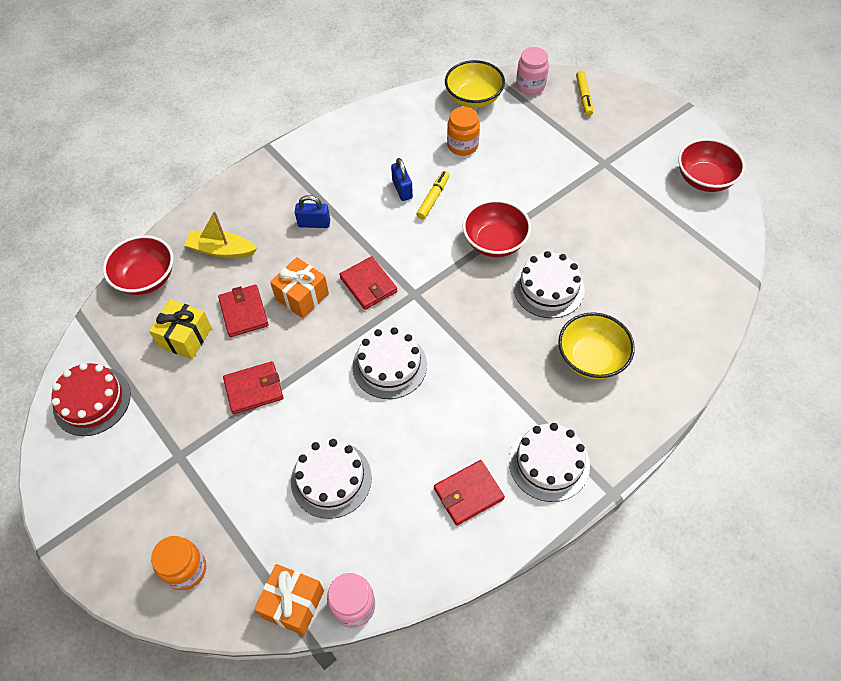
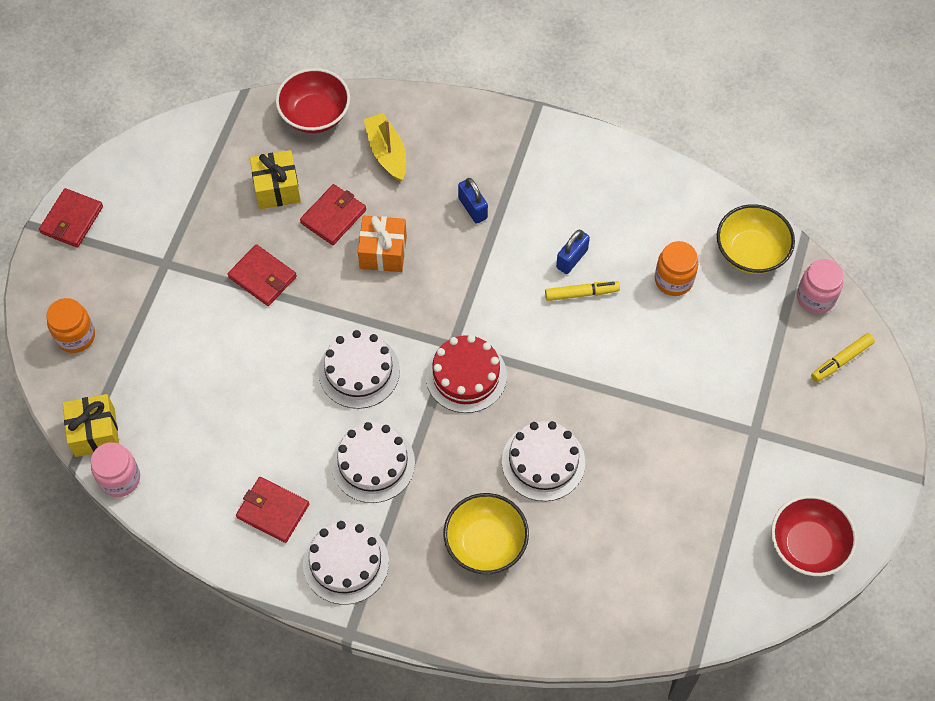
camera: 55 degrees right, 5 degrees up
(92, 401) = (172, 163): red cake -> red cake (466, 375)
(293, 604) = (95, 432): orange gift -> yellow gift
(331, 479) = (217, 393): white cake -> white cake (373, 463)
(368, 285) = (435, 299): red wallet -> red wallet (72, 220)
(495, 242) = (566, 381): red bowl -> none

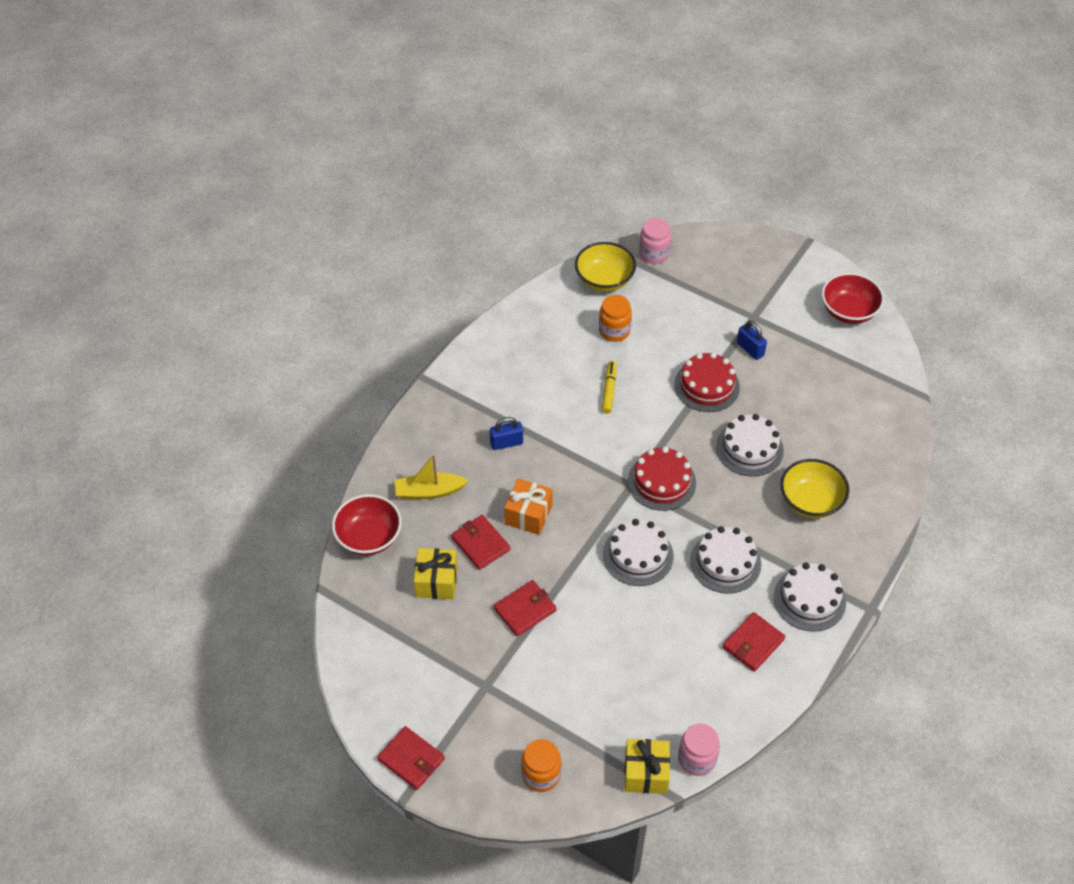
camera: 75 degrees left, 10 degrees down
(571, 259) = (575, 389): blue padlock -> blue padlock (750, 349)
(623, 397) = (707, 386): none -> red cake
(841, 360) = (709, 254): yellow marker -> none

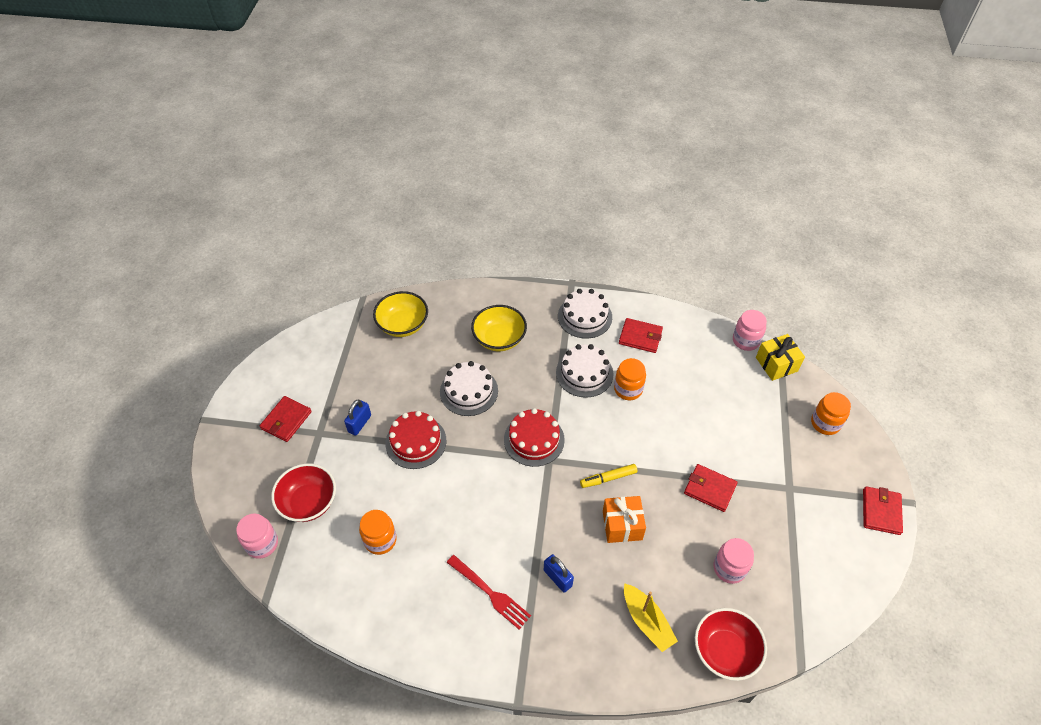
camera: 115 degrees left, 0 degrees up
(436, 581) = (729, 568): yellow gift -> pink jar
(480, 544) = (672, 550): red wallet -> red wallet (286, 420)
(521, 390) = (490, 593): none -> red fork
(604, 280) = (314, 576): yellow bowl -> yellow bowl (403, 325)
(609, 390) = (455, 516): yellow marker -> yellow marker (608, 478)
(638, 555) = (612, 430): white cake -> none
(684, 595) = (628, 389): none -> orange jar
(848, 311) = (287, 367): red bowl -> red bowl (308, 502)

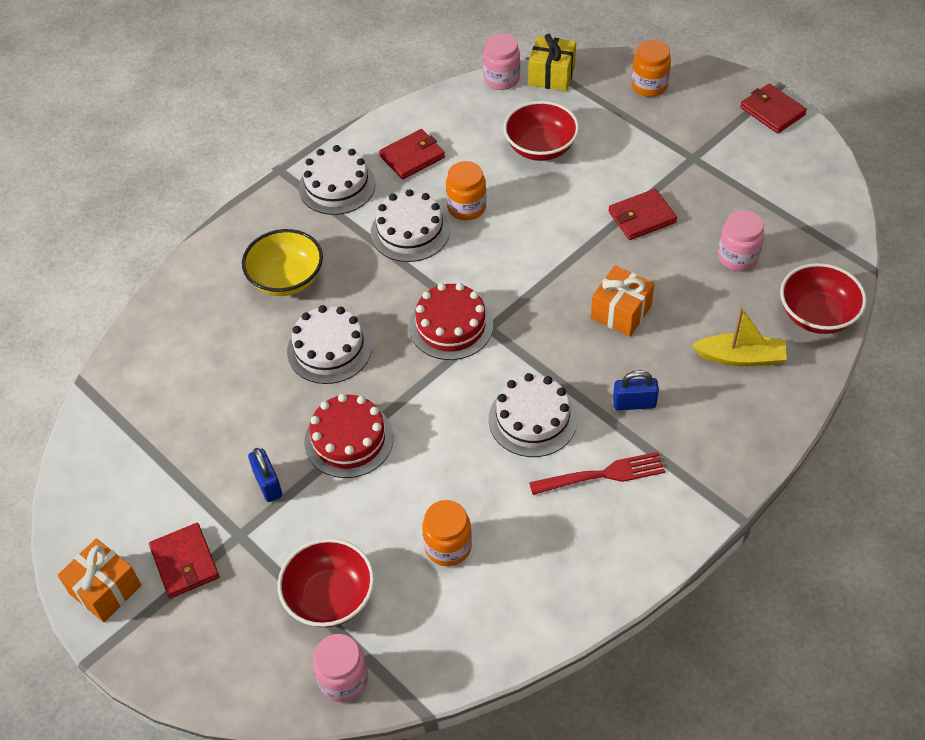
camera: 50 degrees left, 0 degrees up
(248, 397) = (105, 589): none -> orange gift
(403, 325) = (167, 361): yellow bowl -> none
(501, 527) = (532, 419): none -> white cake
(608, 478) = (557, 290): yellow marker -> none
(711, 397) = (540, 148): none -> red bowl

